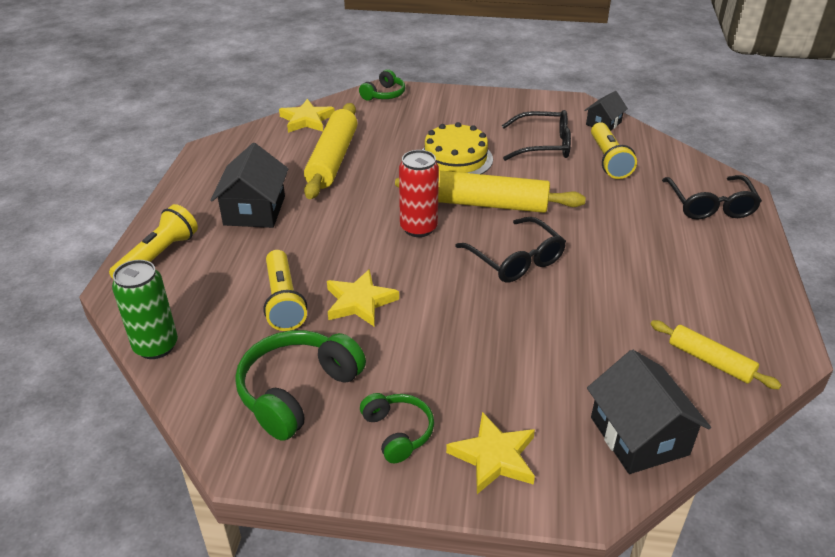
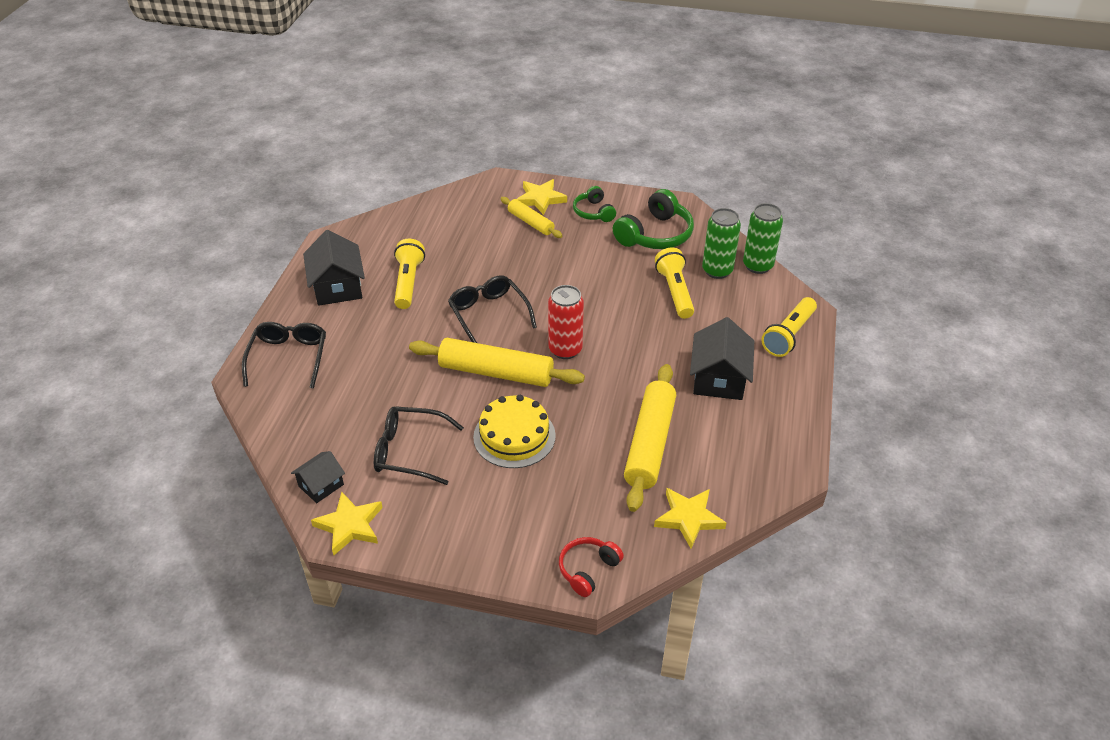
camera: 175 degrees left, 5 degrees up
(218, 335) = (717, 271): none -> green can
(360, 302) = (617, 288): yellow star -> yellow star (350, 525)
(384, 94) = (588, 570): green headphones -> red headphones
(608, 160) = (350, 422): yellow flashlight -> yellow flashlight (408, 282)
(639, 436) = (455, 203): black house -> black house (337, 287)
(710, 361) = (386, 237): yellow rolling pin -> yellow rolling pin (530, 222)

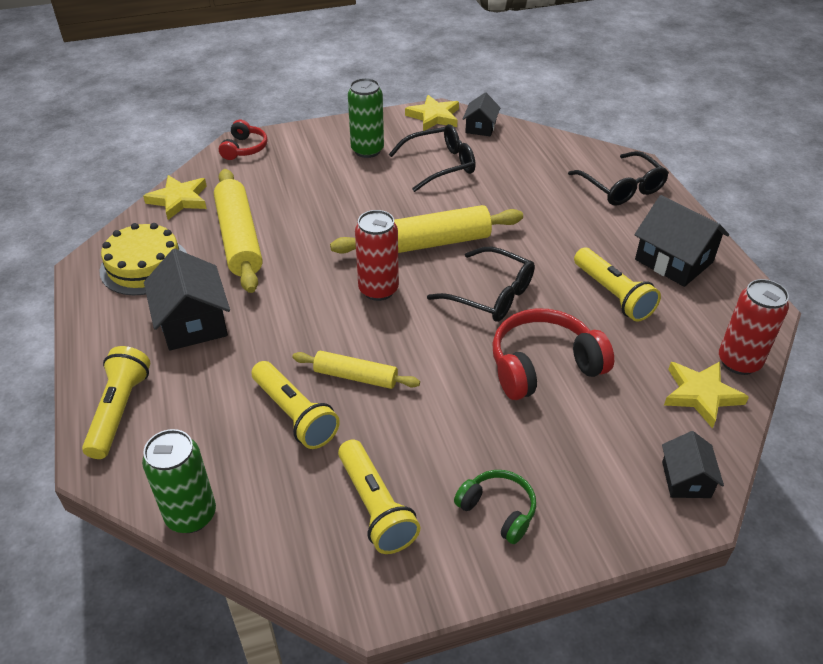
camera: 150 degrees right, 0 degrees up
(388, 221) = (739, 362): none -> red can
(488, 190) = (686, 479): none -> black house
(501, 261) = (543, 366): none -> red headphones
(514, 436) = (365, 203): yellow cake -> yellow cake (144, 266)
(530, 222) = (567, 445): yellow rolling pin -> yellow rolling pin (355, 376)
(540, 199) = (597, 499): yellow star -> yellow star (701, 395)
(655, 235) = (375, 507): green headphones -> yellow flashlight
(717, 271) = (250, 477): green can -> green can (367, 150)

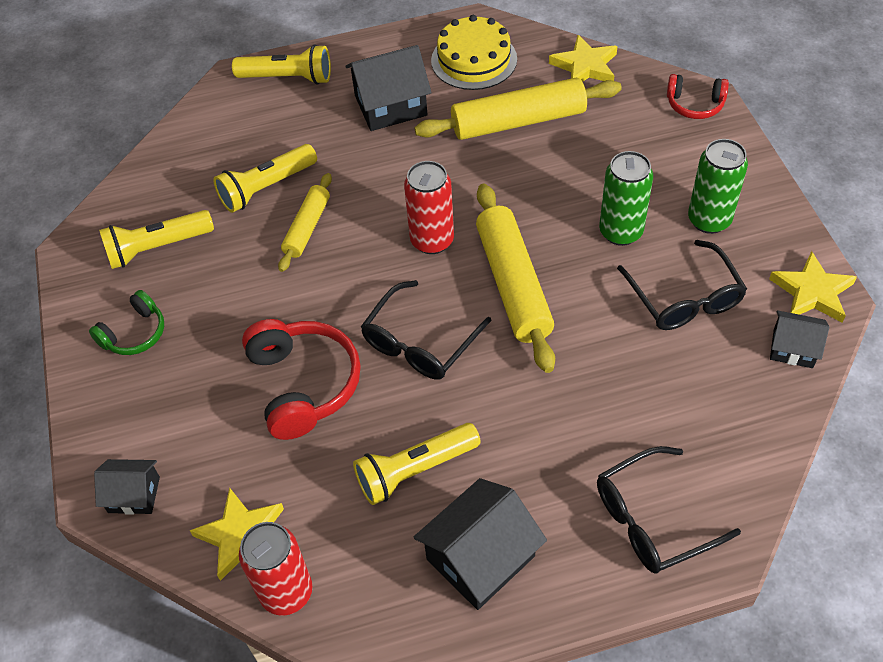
camera: 95 degrees right, 10 degrees up
(191, 515) = (175, 136): green can -> green can (620, 232)

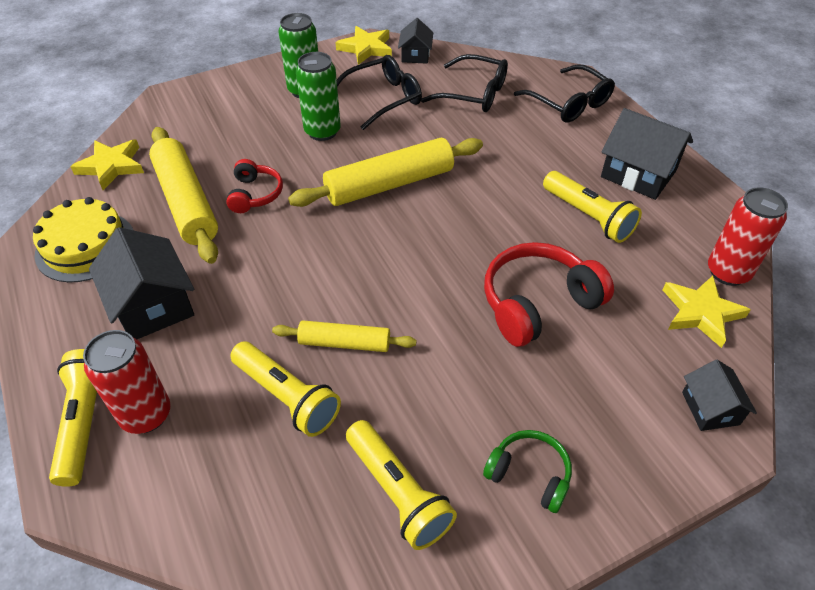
camera: 105 degrees left, 5 degrees down
(420, 342) = (466, 232): black glasses -> black glasses (473, 93)
(432, 240) = (348, 241): red can -> red can (146, 415)
(694, 104) = (173, 102): red headphones -> red headphones (255, 194)

